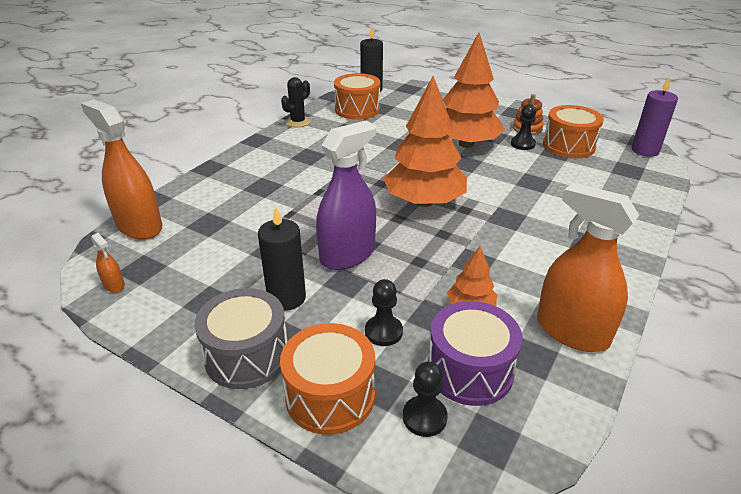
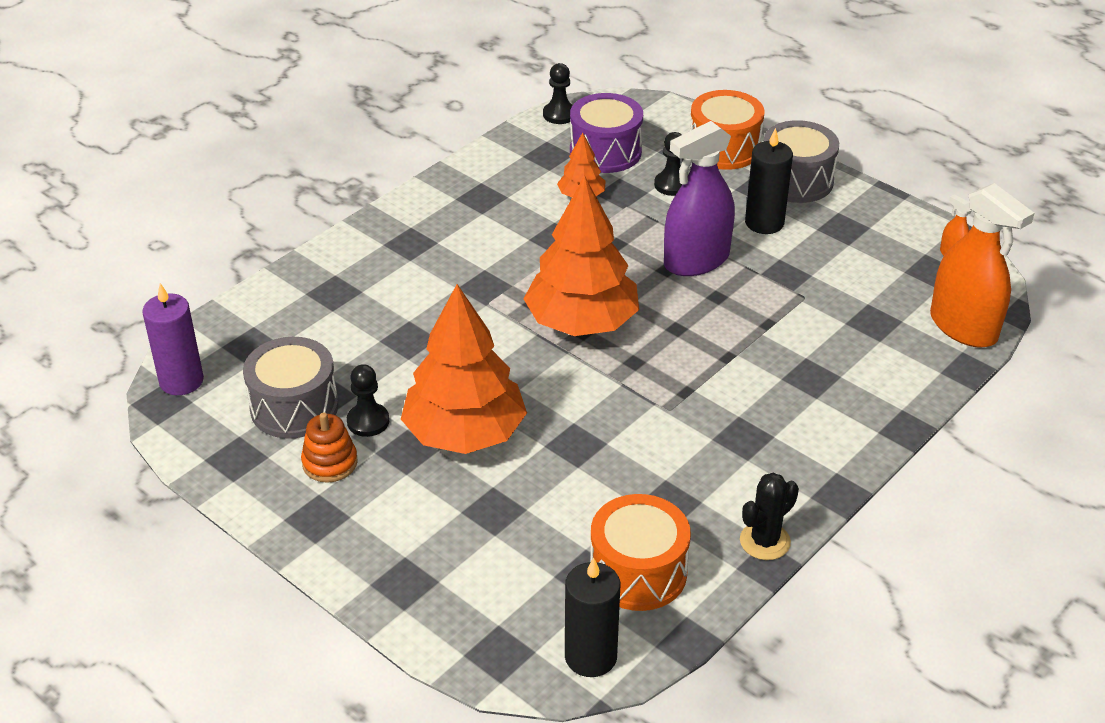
camera: 170 degrees left, 5 degrees up
(424, 417) = (653, 130): black pawn -> black pawn (559, 114)
(568, 146) = (294, 407): orange drum -> grey drum
(572, 332) = (500, 167): orange spray bottle -> none

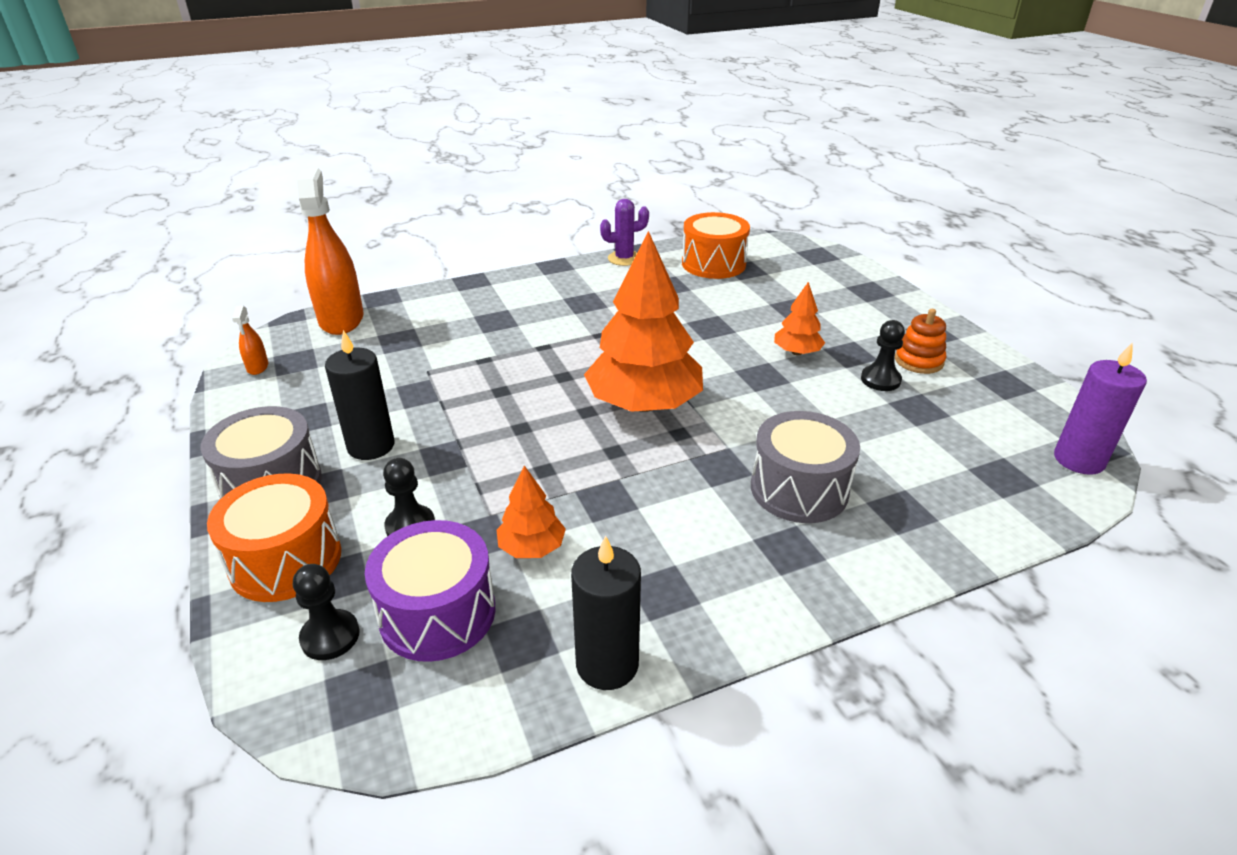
camera: 155 degrees left, 5 degrees down
(294, 407) = (951, 407): grey drum -> grey drum (799, 489)
(465, 433) = (797, 352): orange tree -> orange tree, size x0.47
(559, 114) = (435, 729): black pawn -> black pawn (330, 636)
(590, 656) = (764, 243): black candle -> black candle (607, 664)
(696, 260) = (482, 428): purple spray bottle -> none
(765, 541) = (624, 258): black cactus -> purple cactus

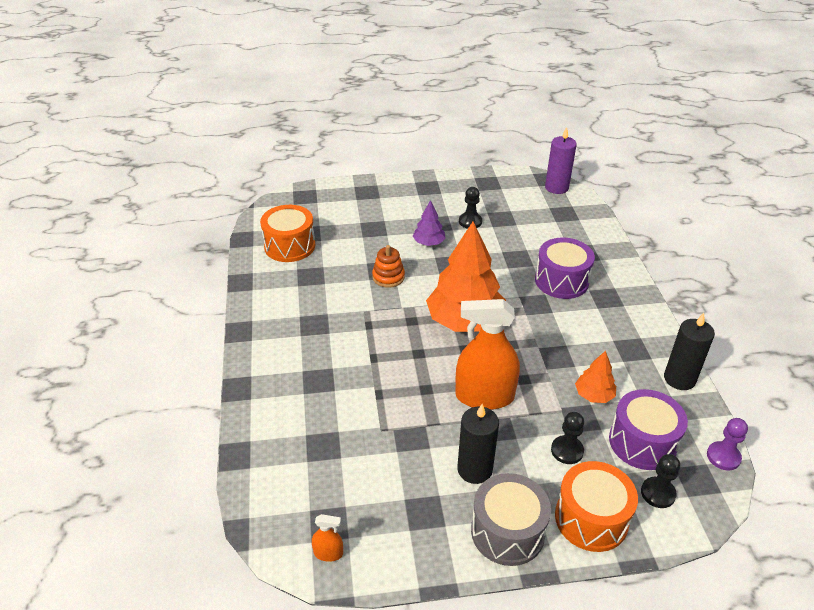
camera: 75 degrees left, 5 degrees up
(341, 319) = (265, 488): orange spray bottle -> orange spray bottle (484, 396)
(416, 735) = (723, 457): none -> purple pawn
(624, 258) = (252, 289): purple cactus -> none
(797, 352) = (429, 243): orange tree -> purple tree
(799, 489) = (561, 281): grey drum -> purple drum
(918, 361) = (456, 202): orange stacking toy -> orange stacking toy (388, 277)

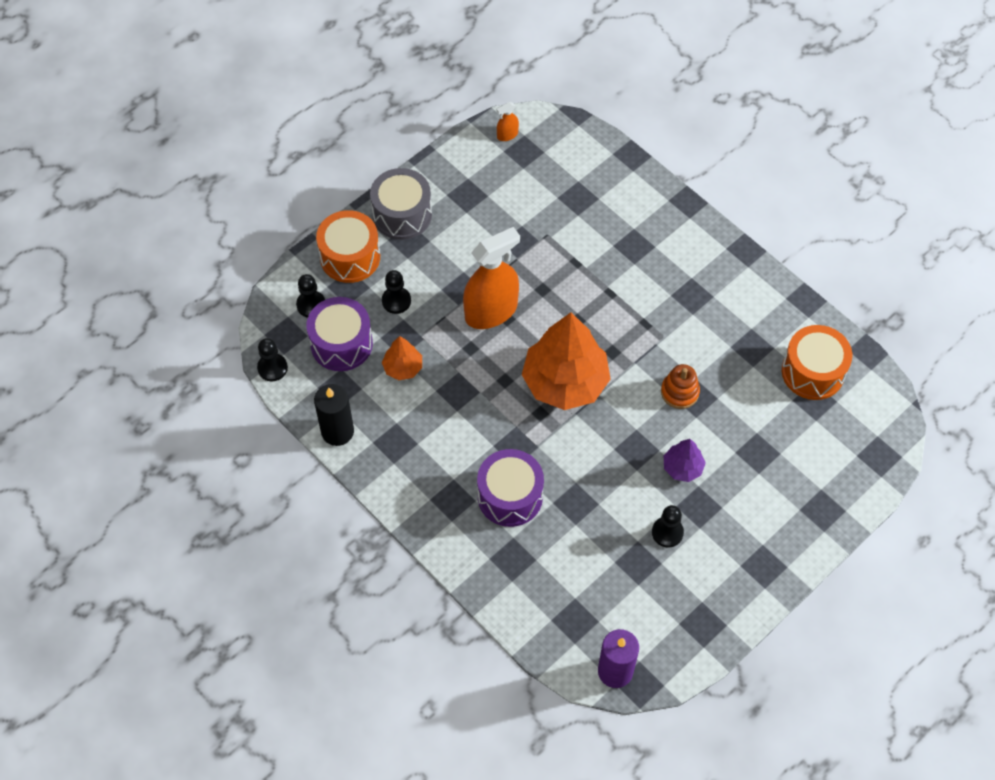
camera: 145 degrees right, 20 degrees up
(474, 469) = (455, 245): black candle -> none
(723, 457) = (272, 368): purple pawn -> black pawn

